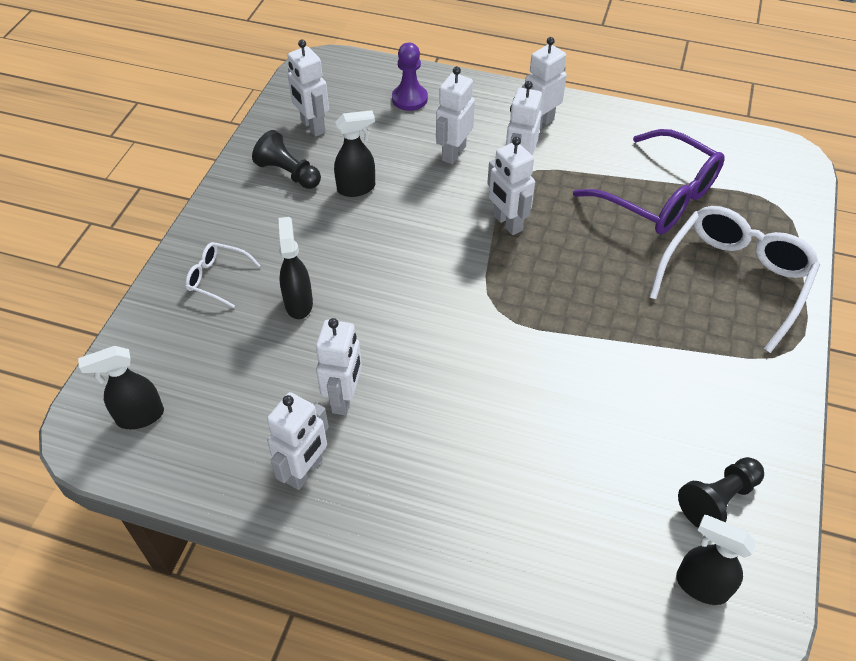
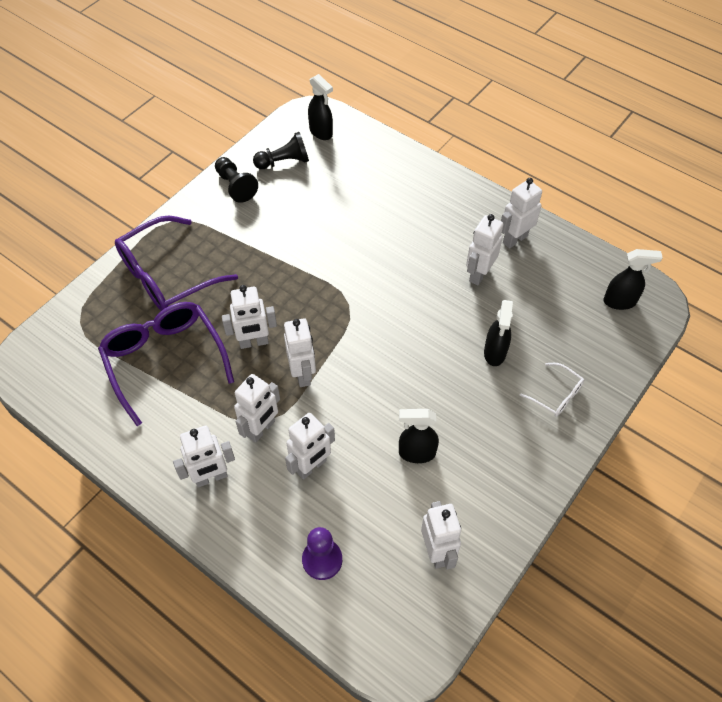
camera: 160 degrees left, 5 degrees up
(288, 173) = (475, 493): black pawn -> black pawn (235, 186)
(579, 238) = (254, 342): none -> white robot
(734, 279) = (166, 276): white glasses -> purple glasses

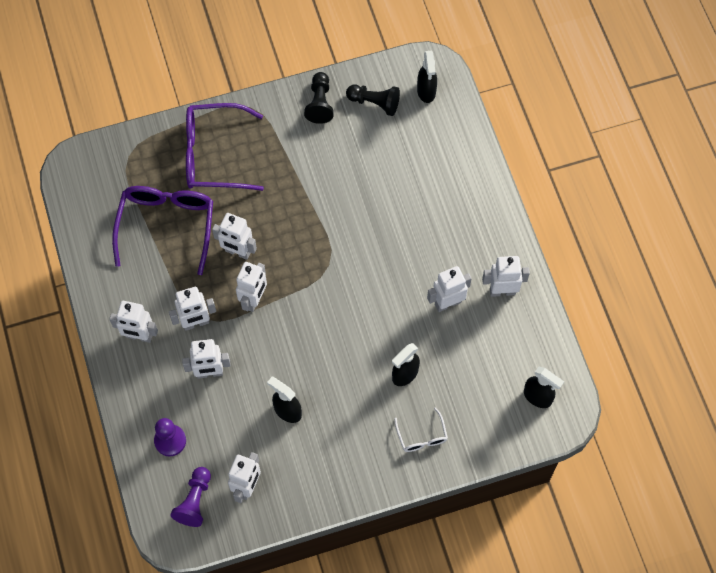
camera: 35 degrees right, 10 degrees up
(396, 604) = (194, 501): none -> purple pawn

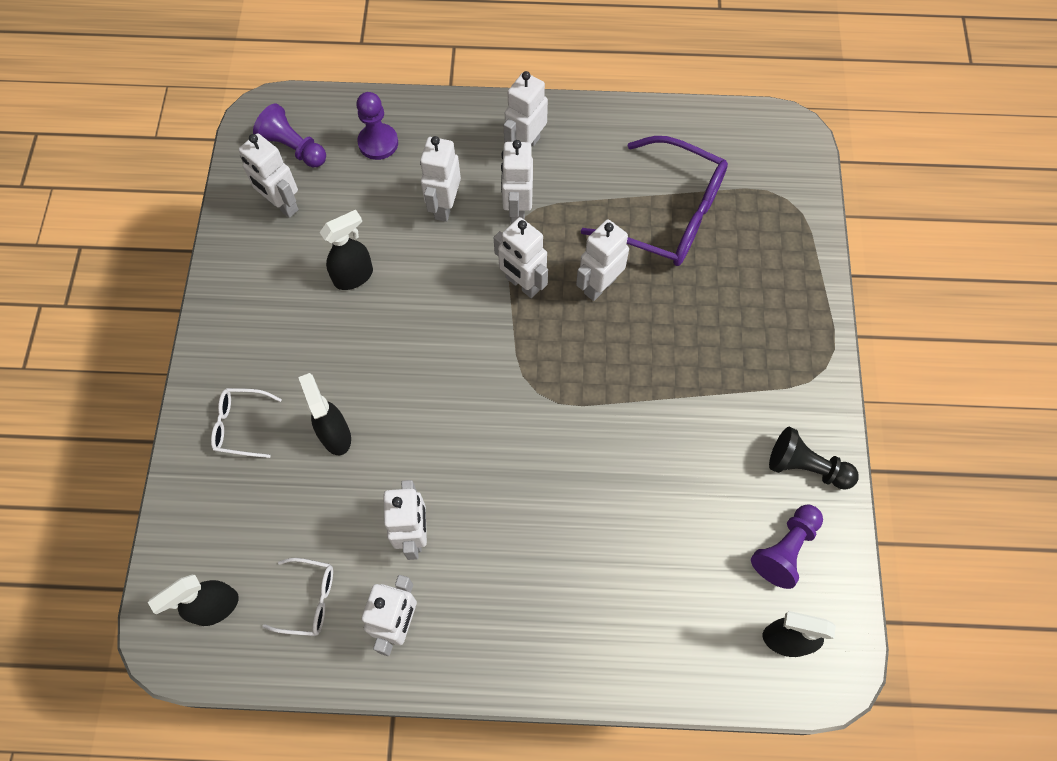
camera: 110 degrees right, 0 degrees up
(213, 155) = (759, 299): purple glasses -> none
(375, 103) = (785, 549): black pawn -> purple pawn
(511, 346) = (309, 599): none -> white glasses

